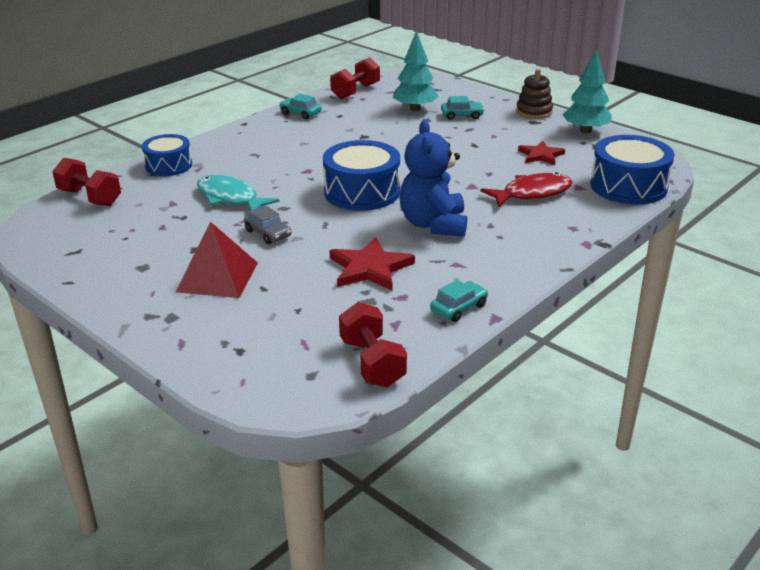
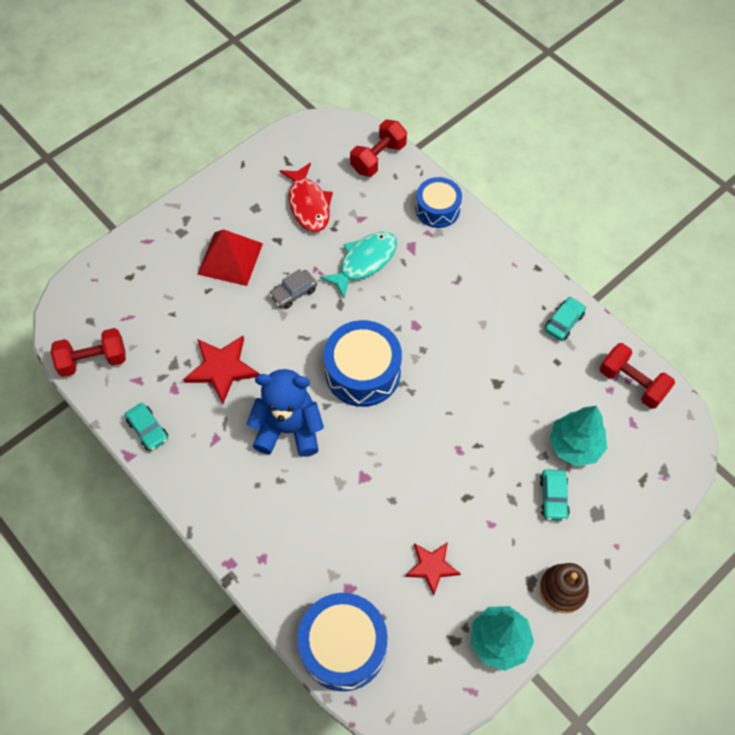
camera: 95 degrees right, 30 degrees up
(532, 193) = (339, 535): red fish -> red fish (308, 204)

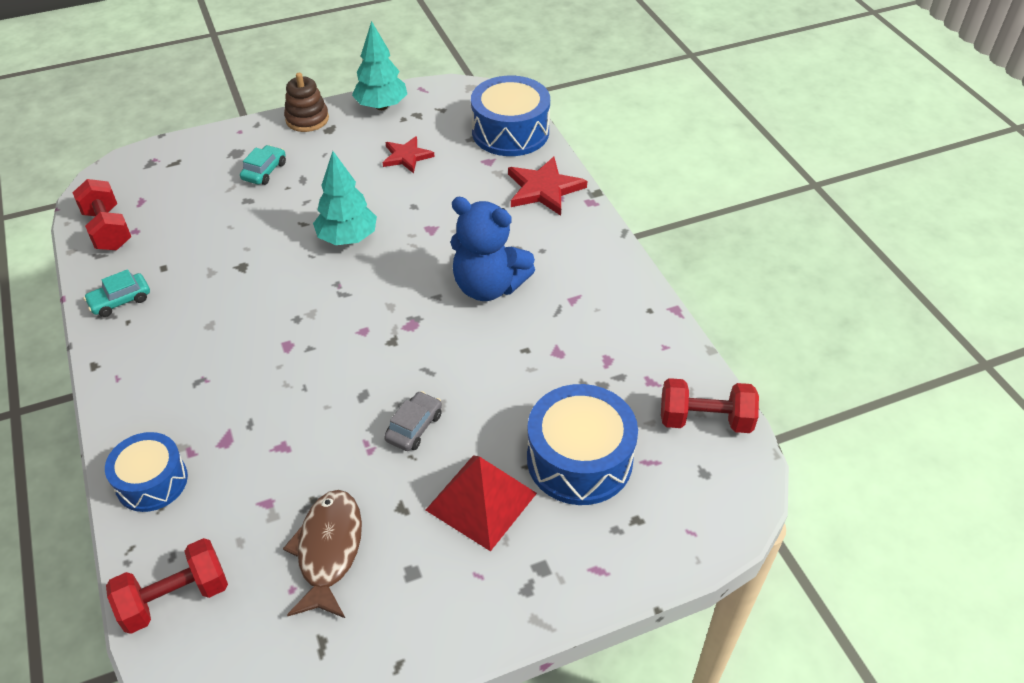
camera: 160 degrees left, 15 degrees down
(148, 430) = (648, 327): turquoise car -> none
(222, 368) = (542, 365): red star -> red star (544, 189)
(293, 292) = (414, 427): grey car -> grey car turned 45 degrees counterclockwise
(308, 204) = (328, 550): red fish -> brown fish
(362, 372) = (378, 316): blue drum -> blue drum (579, 459)
(364, 262) = (300, 438): turquoise fish -> none
(575, 445) = (211, 199): turquoise tree -> turquoise tree (347, 238)

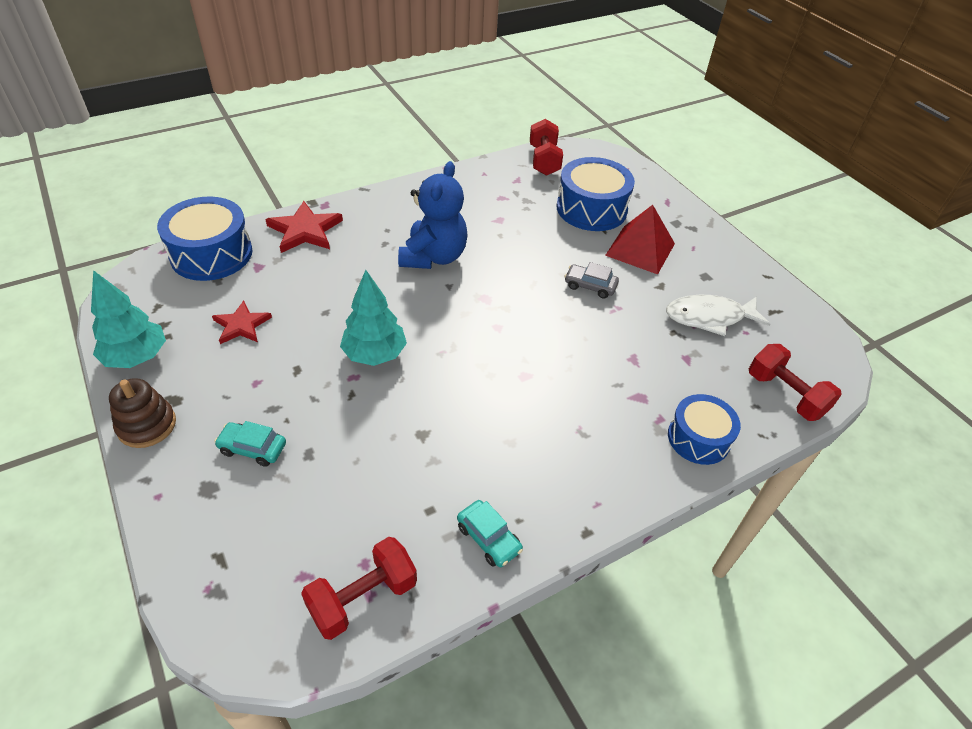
camera: 100 degrees left, 0 degrees up
(328, 550) = (709, 317): brown fish -> white fish

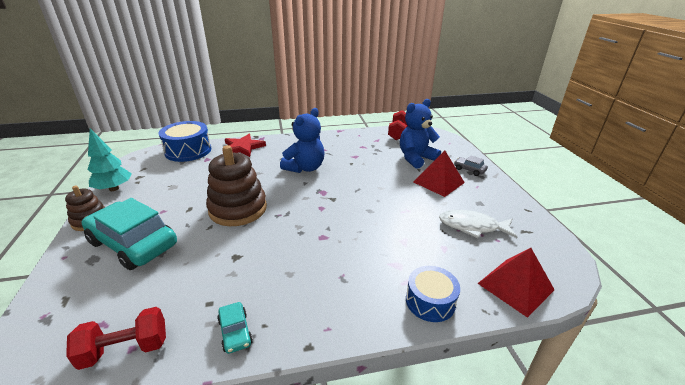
camera: 20 degrees right, 15 degrees down
(241, 325) = (177, 183): red star -> none
(253, 448) = (133, 243): turquoise car -> turquoise car, size x2.34
(374, 354) = (238, 209): turquoise tree -> brown stacking toy
(590, 286) = (394, 196): grey car -> grey car (469, 170)
(591, 209) = (416, 158): blue drum -> blue teddy bear
(785, 395) = (515, 286): red dumbbell -> red pyramid

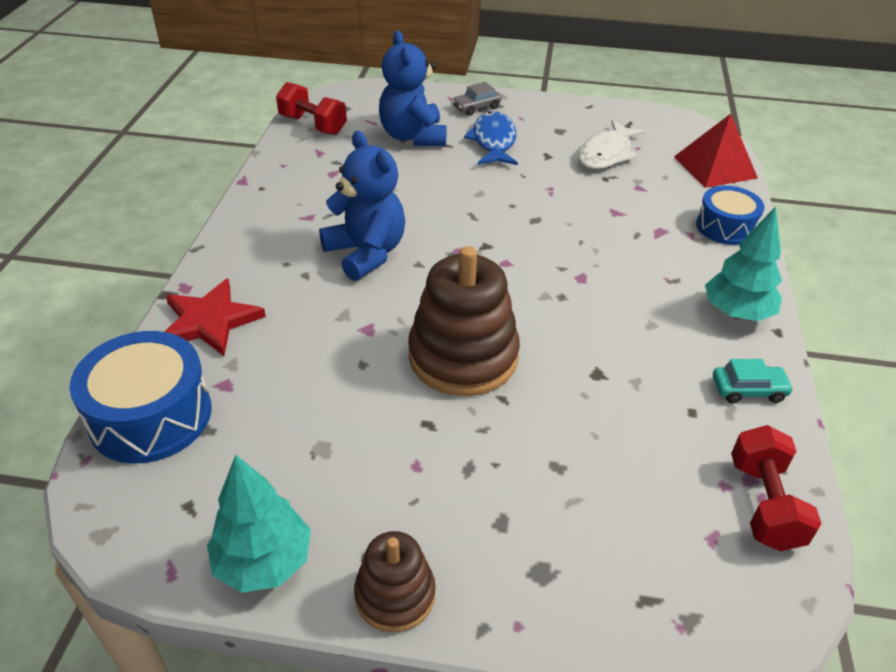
camera: 70 degrees left, 10 degrees up
(133, 243) = (514, 509): turquoise car -> none
(320, 318) = (736, 313): none -> turquoise tree
(438, 182) = (493, 141): red pyramid -> blue fish

